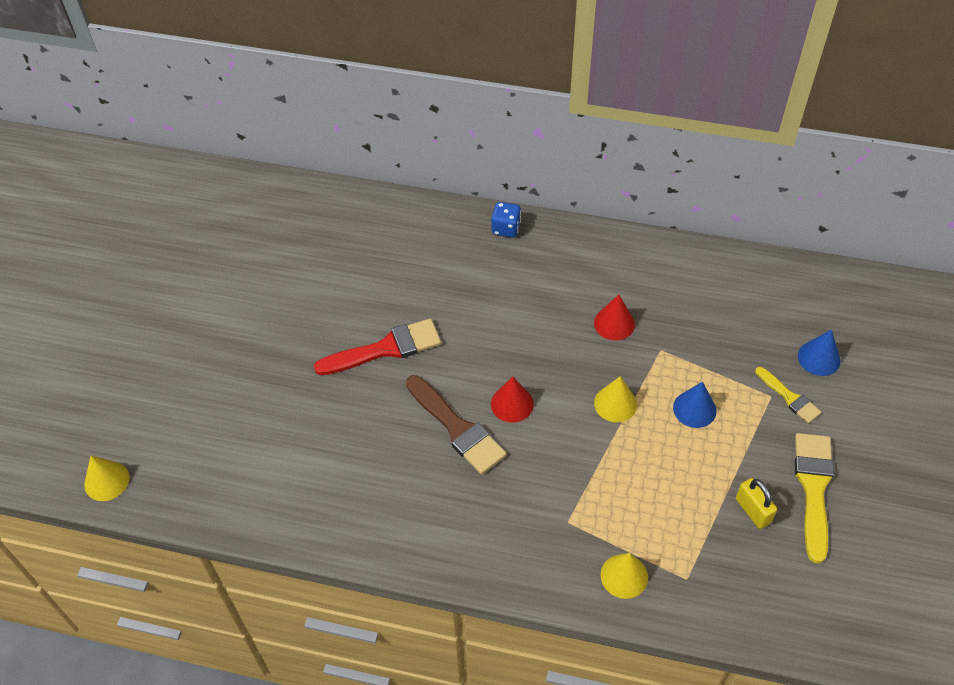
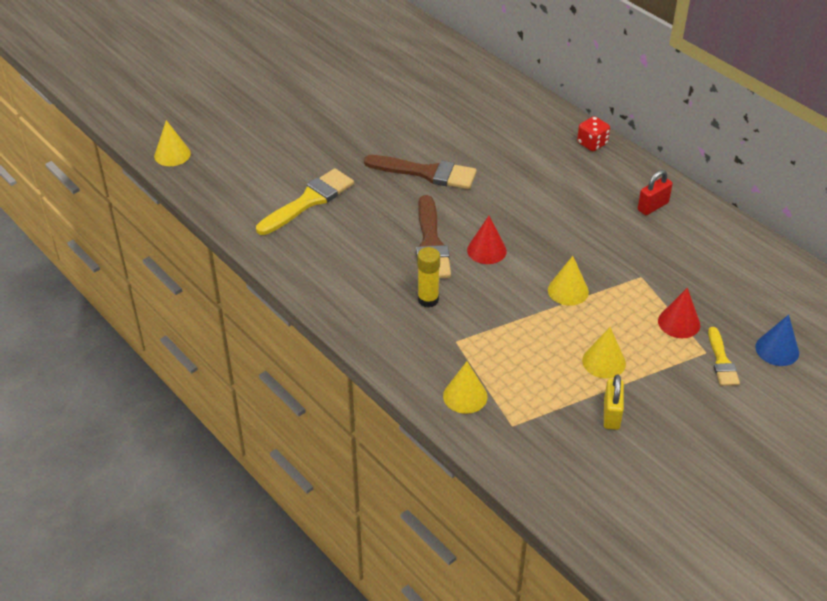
camera: 35 degrees right, 10 degrees down
(386, 349) = (426, 173): red brush -> brown brush
(506, 228) = (592, 144): blue dice -> red dice
(506, 492) = (428, 300): none -> yellow glue stick
(610, 268) = (653, 206): none -> red padlock
(614, 323) = (619, 242): red cone -> red cone (679, 323)
(694, 409) = (630, 327): blue cone -> none
(703, 460) = (604, 362): none -> yellow cone
(813, 488) = (680, 429): yellow brush -> yellow brush (309, 201)

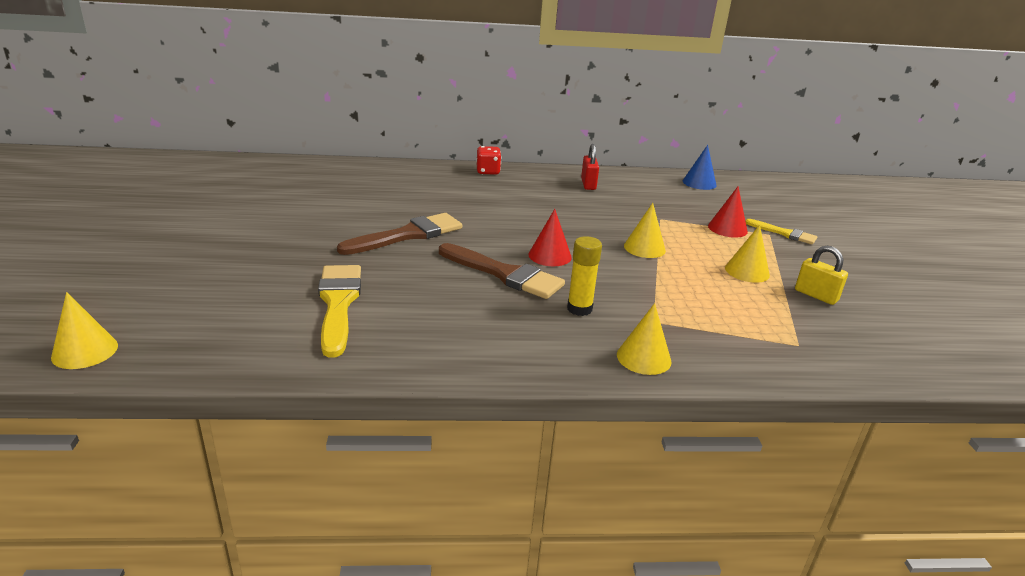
camera: 55 degrees left, 15 degrees down
(465, 396) = (738, 350): yellow cone -> yellow cone (643, 358)
(777, 349) = (787, 214): blue cone -> blue cone (699, 183)

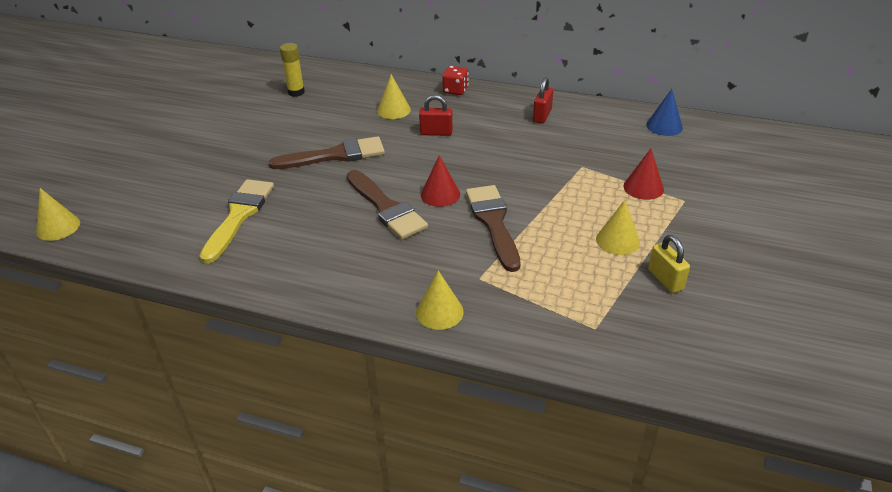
camera: 25 degrees right, 10 degrees up
(499, 206) = (436, 133): none -> red padlock
(579, 309) = (423, 254): yellow glue stick -> yellow glue stick (296, 92)
(623, 272) = (493, 223): none -> brown brush
(644, 248) = (536, 198): yellow cone -> yellow cone (393, 110)
(784, 233) = (702, 202): yellow brush -> none

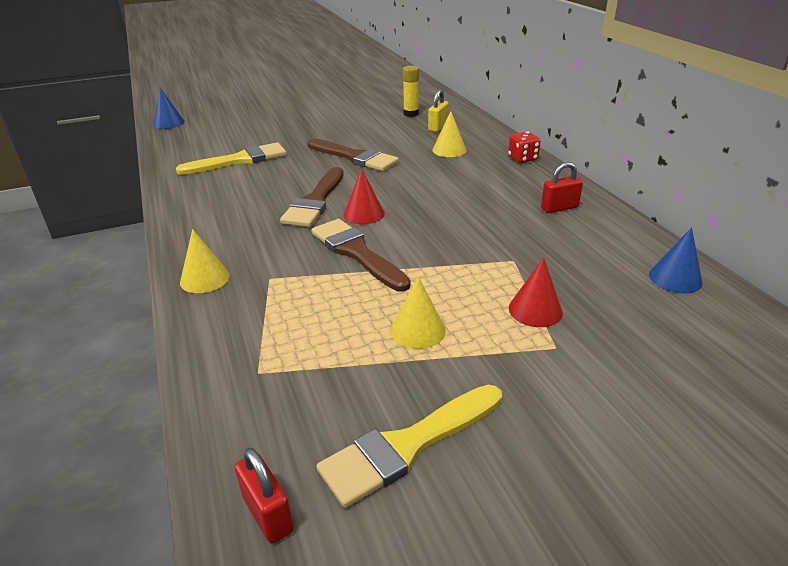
camera: 50 degrees right, 5 degrees down
(58, 227) = (169, 123): yellow cone -> blue cone
(436, 133) = (447, 177): red padlock -> red padlock (268, 514)
(493, 223) = (356, 252): brown brush -> brown brush turned 75 degrees counterclockwise
(665, 280) = (388, 389): yellow padlock -> yellow padlock (438, 127)
(720, 295) = (407, 446): none -> yellow brush

